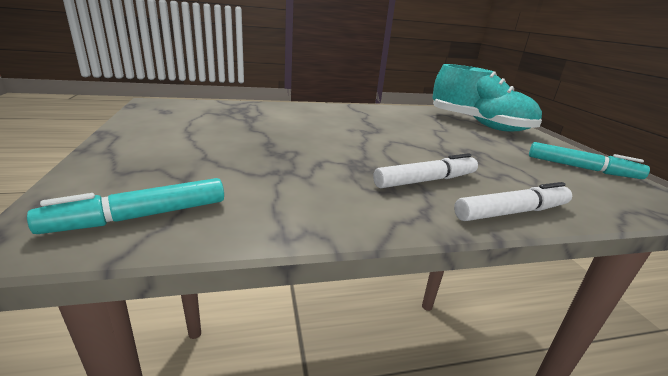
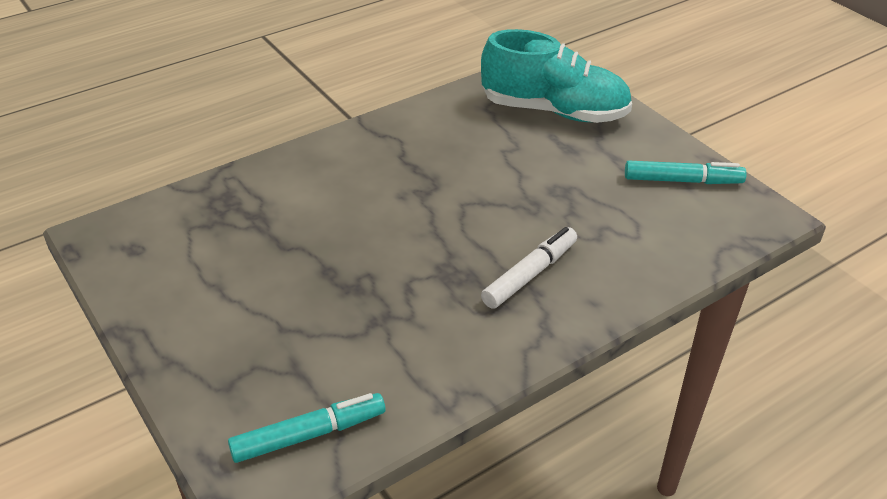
camera: 20 degrees left, 15 degrees up
(140, 216) = (309, 435): turquoise marker -> turquoise marker turned 150 degrees counterclockwise
(512, 212) = (621, 294): white marker -> none

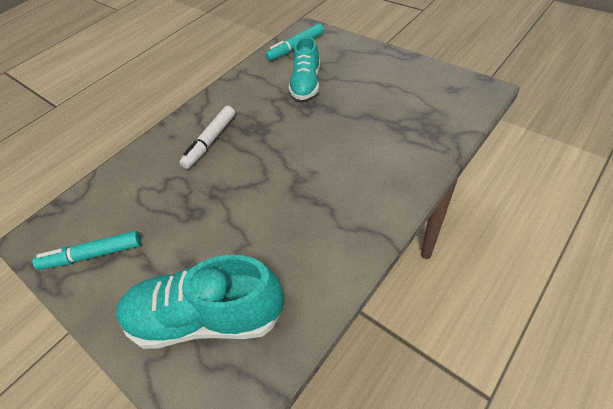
camera: 170 degrees right, 10 degrees up
(339, 331) = (306, 84): none -> turquoise shoe

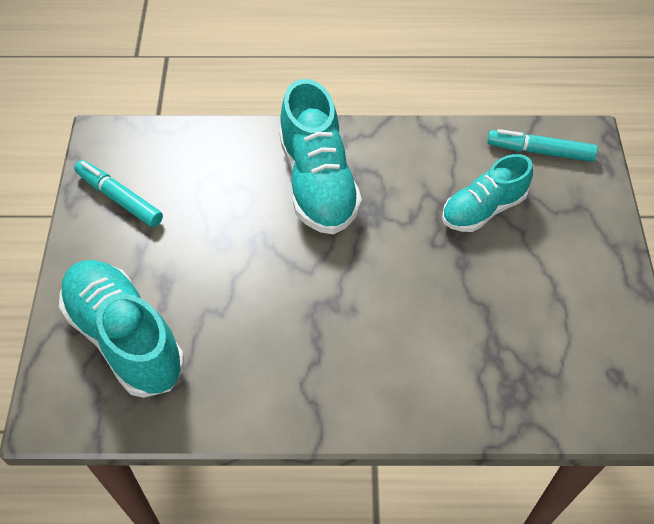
camera: 45 degrees right, 5 degrees up
(210, 141) = (318, 182): white marker -> turquoise shoe

